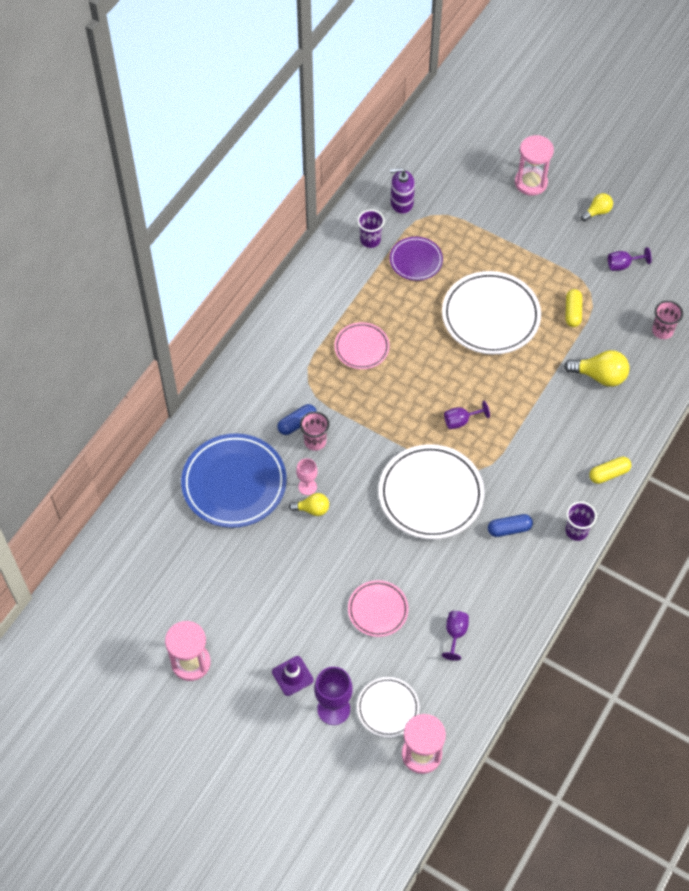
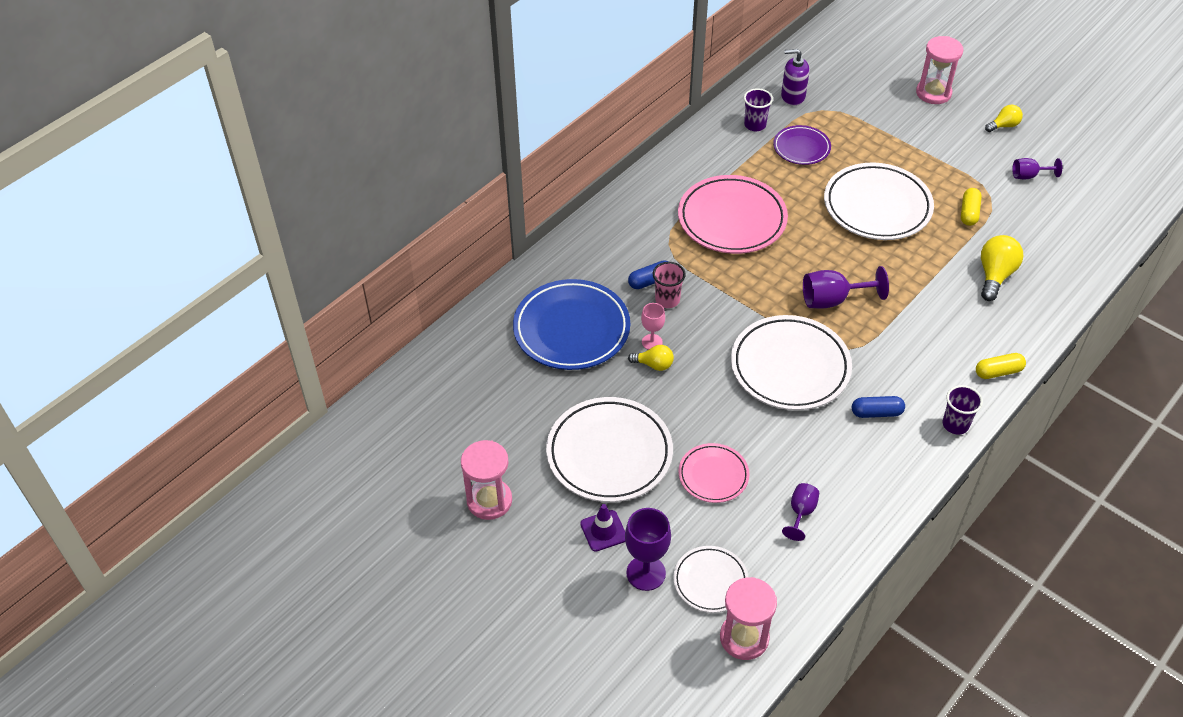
camera: 10 degrees right, 10 degrees down
(286, 602) = (609, 453): none -> white plate
(361, 348) = (732, 219): pink plate -> pink plate, size x1.81
(461, 421) = (833, 300): purple goblet -> purple goblet, size x1.65
(599, 376) = (995, 275): yellow light bulb -> yellow light bulb turned 90 degrees counterclockwise
(662, 331) = (1069, 241): pink cup -> none

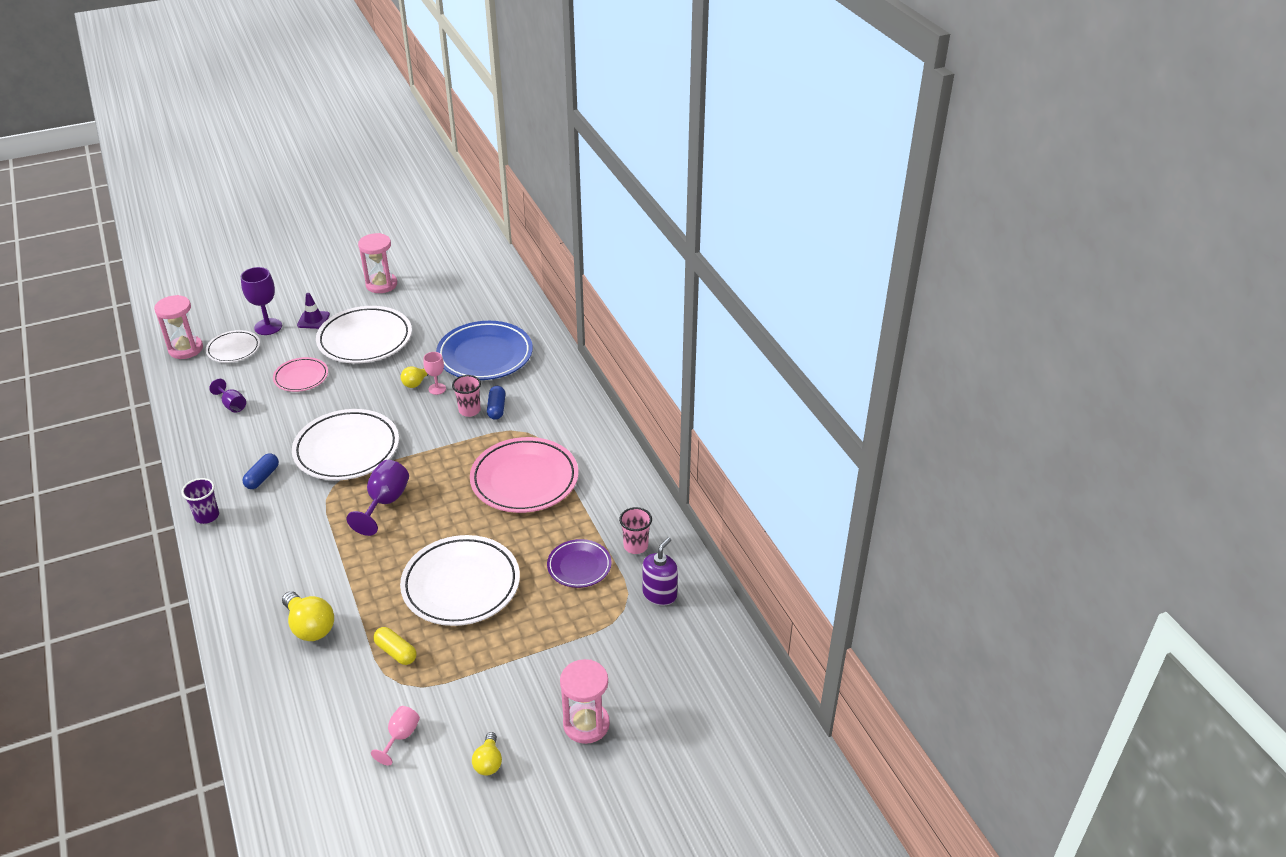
camera: 115 degrees right, 10 degrees down
(755, 125) = (635, 546): purple cup -> pink cup
(998, 372) = (220, 569): yellow capsule -> none
(1029, 176) = (400, 737): purple goblet -> pink goblet

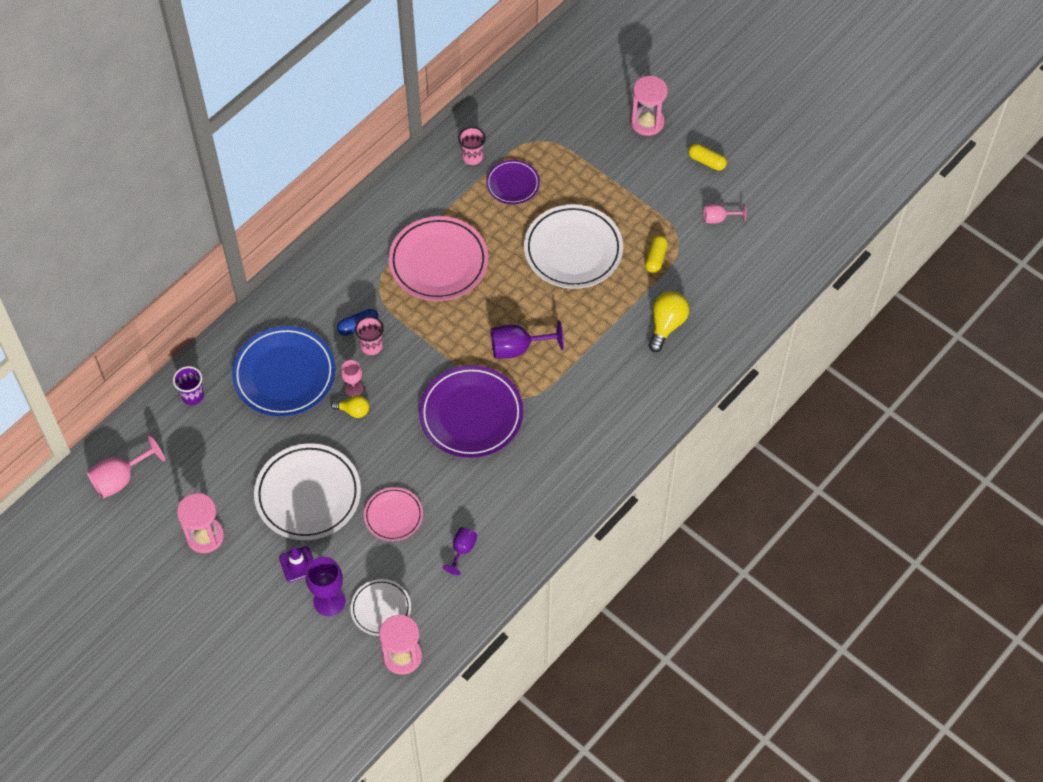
camera: 115 degrees left, 20 degrees up
(207, 516) = (604, 471): purple cup -> purple cup (192, 396)
(262, 477) = (539, 459): blue capsule -> none
(347, 449) = (471, 414): white plate -> purple plate
(466, 259) = (121, 478): none -> pink goblet
(488, 762) = (706, 161): yellow light bulb -> yellow capsule
(659, 594) = (512, 124): purple soap dispenser -> none

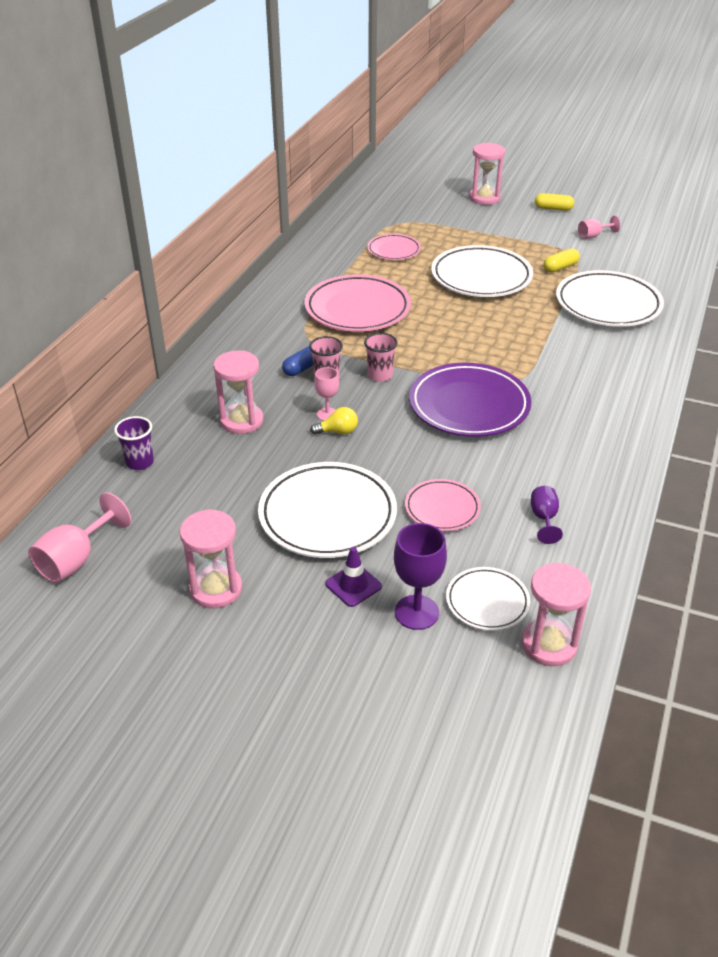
camera: 20 degrees left, 20 degrees down
(284, 374) = (241, 421): blue plate -> pink hourglass
(472, 157) = (344, 242): pink cup -> pink cup (380, 375)
(512, 184) = (394, 250): purple plate -> pink plate
(518, 348) = (480, 348): purple goblet -> none
(655, 258) = (560, 267): yellow capsule -> yellow capsule turned 60 degrees clockwise
(666, 325) = (608, 304): yellow light bulb -> white plate

